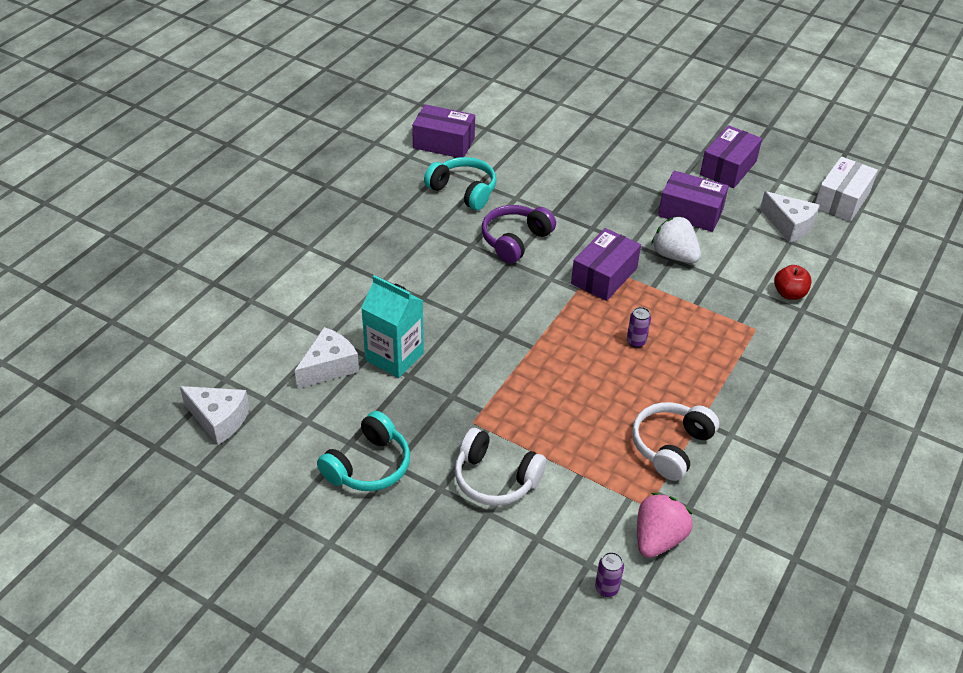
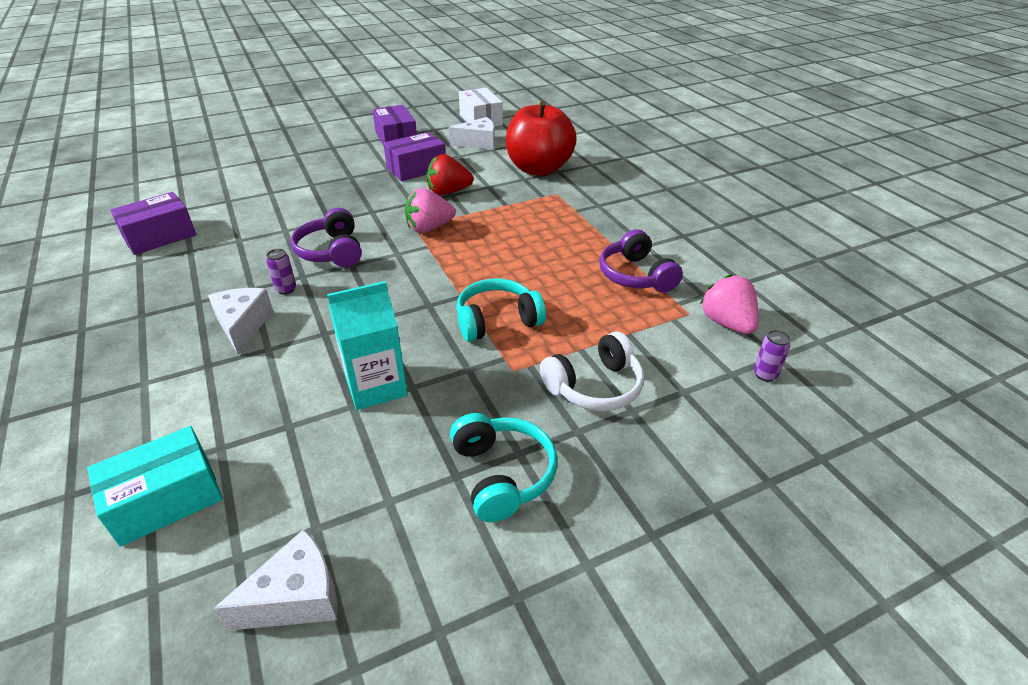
camera: 55 degrees left, 5 degrees down
(238, 323) = (166, 499): none -> turquoise box
(329, 367) = (332, 444): white cheese -> white cheese (243, 326)
(463, 191) = (233, 252): turquoise headphones -> turquoise headphones (497, 321)
(604, 276) = (429, 228): purple box -> pink strawberry
(636, 342) = (514, 244): purple can -> purple can (286, 289)
(671, 446) = (636, 275): white headphones -> purple headphones
(674, 255) = (448, 192): white strawberry -> red strawberry
(789, 294) = (539, 169): red apple -> red apple, size x2.35

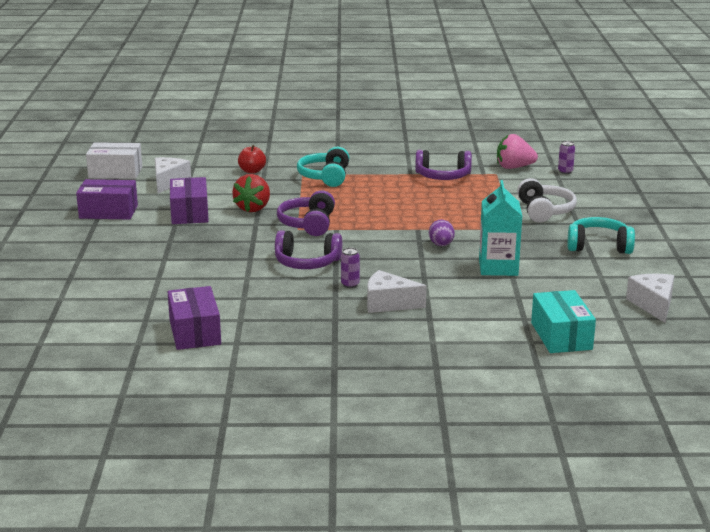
camera: 65 degrees left, 15 degrees down
(423, 324) = (441, 245): none -> purple egg
(429, 228) = (308, 224): pink strawberry -> purple headphones
(497, 321) = (457, 223): turquoise headphones -> turquoise headphones (325, 177)
(539, 169) = (252, 171): red apple -> red apple, size x0.43

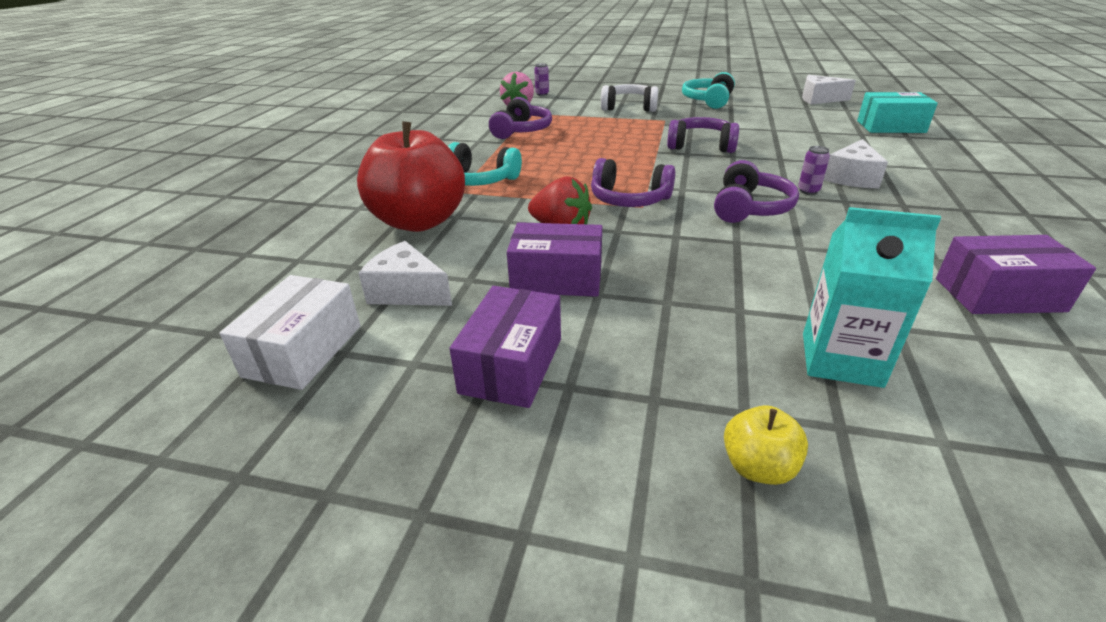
camera: 75 degrees left, 10 degrees up
(45, 261) = (758, 467): none -> yellow apple
(252, 171) = (419, 221): red apple -> red apple, size x2.35
(441, 245) = (701, 146): purple egg -> purple headphones
(498, 267) = (754, 132): turquoise carton -> turquoise carton (841, 359)

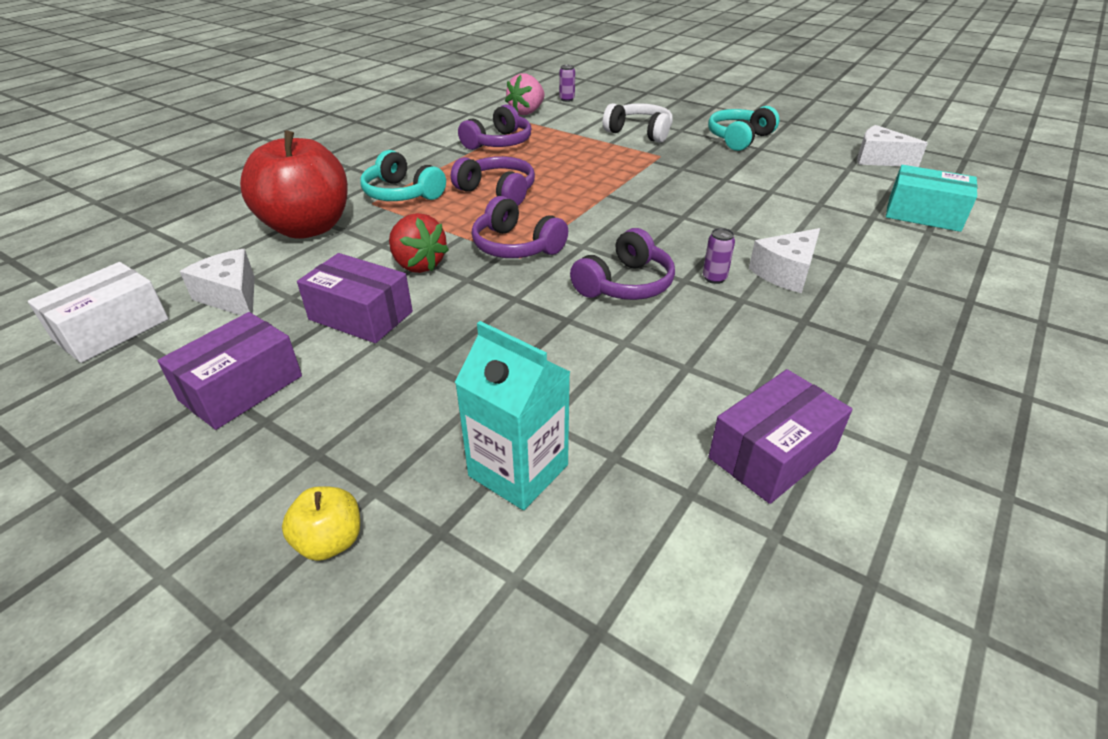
camera: 20 degrees right, 5 degrees up
(701, 146) = (662, 197): purple headphones -> purple headphones (497, 192)
(998, 294) = (772, 453): purple box -> purple box turned 60 degrees counterclockwise

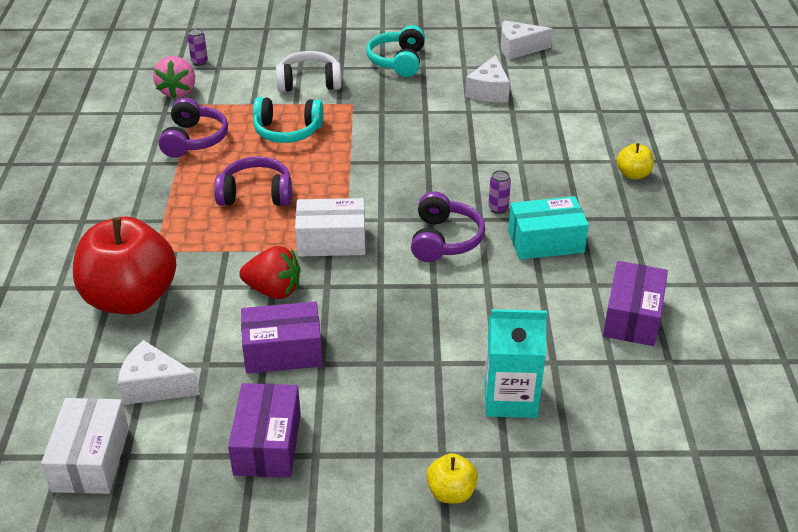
camera: 35 degrees left, 0 degrees up
(402, 193) = (172, 229): turquoise headphones -> turquoise headphones (287, 131)
(516, 246) = (331, 241): purple headphones -> white box
(785, 272) = (539, 184): white cheese -> white cheese (489, 91)
(919, 302) = (633, 174): none -> yellow apple
(923, 214) = (585, 95): turquoise box -> turquoise box (545, 242)

